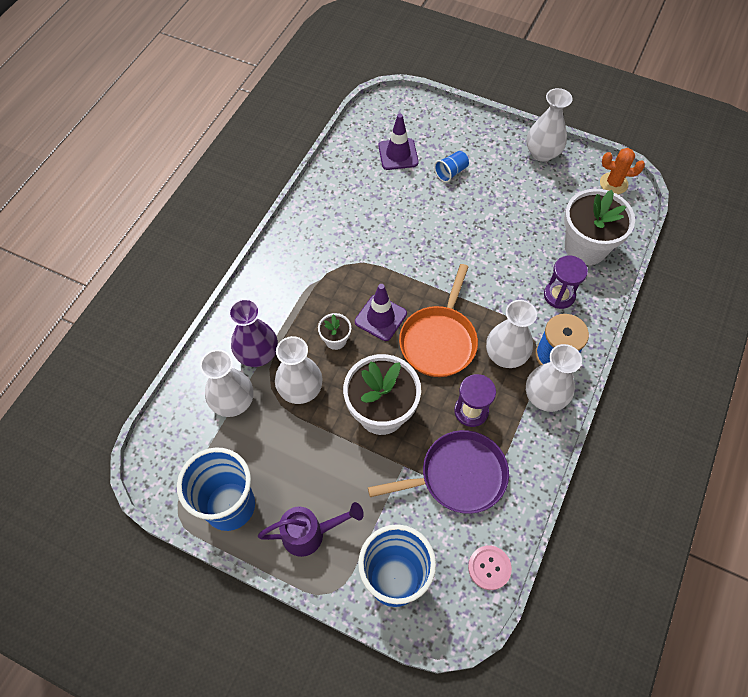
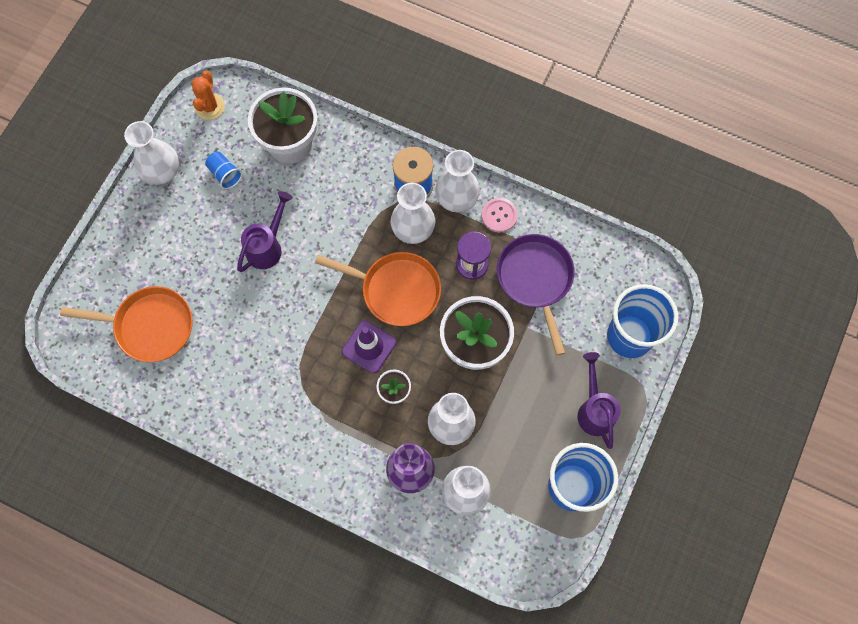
camera: 90 degrees left, 10 degrees up
(398, 154) = (150, 326): purple traffic cone -> orange pan
(451, 172) = (181, 269): blue cup -> blue cup (225, 174)
(477, 234) = (268, 246): none -> purple watering can
(489, 568) = (615, 258): pink button -> pink button (499, 215)
(559, 295) = (346, 174): purple hourglass -> none

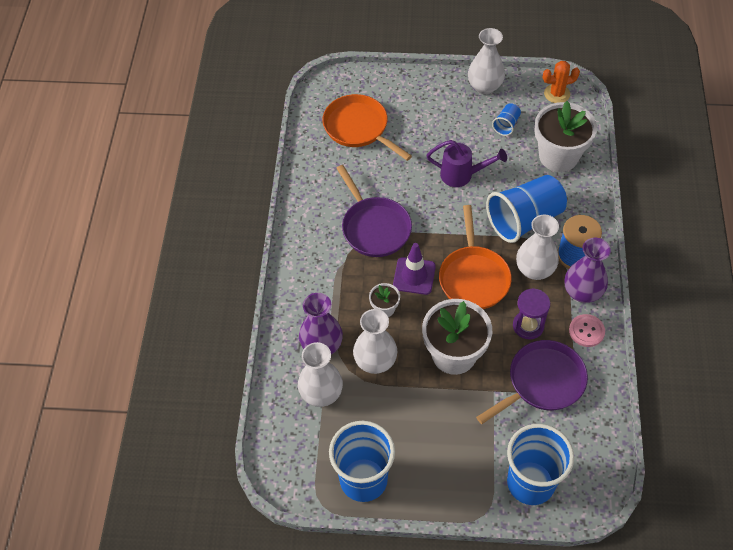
camera: 70 degrees right, 15 degrees down
(150, 326) = (358, 128): orange pan -> orange pan turned 150 degrees clockwise
(291, 362) = (374, 227): none -> purple pan
(351, 211) = (524, 220): none -> blue cup
(456, 199) = (582, 292): white vase -> purple vase
(594, 409) = (444, 475): purple watering can -> none

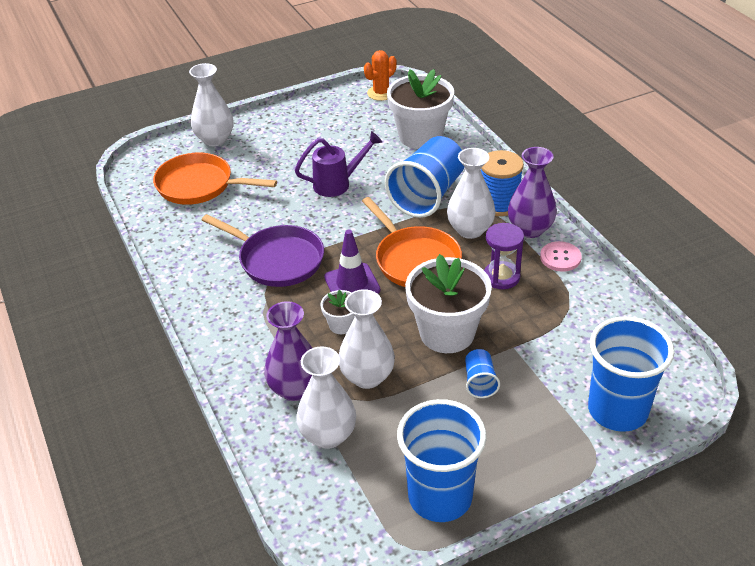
camera: 30 degrees left, 15 degrees down
(484, 87) = (307, 111): white vase -> white vase (215, 139)
(506, 125) = (351, 131): blue cup -> blue cup (480, 382)
(542, 382) = (554, 317): purple pan -> none

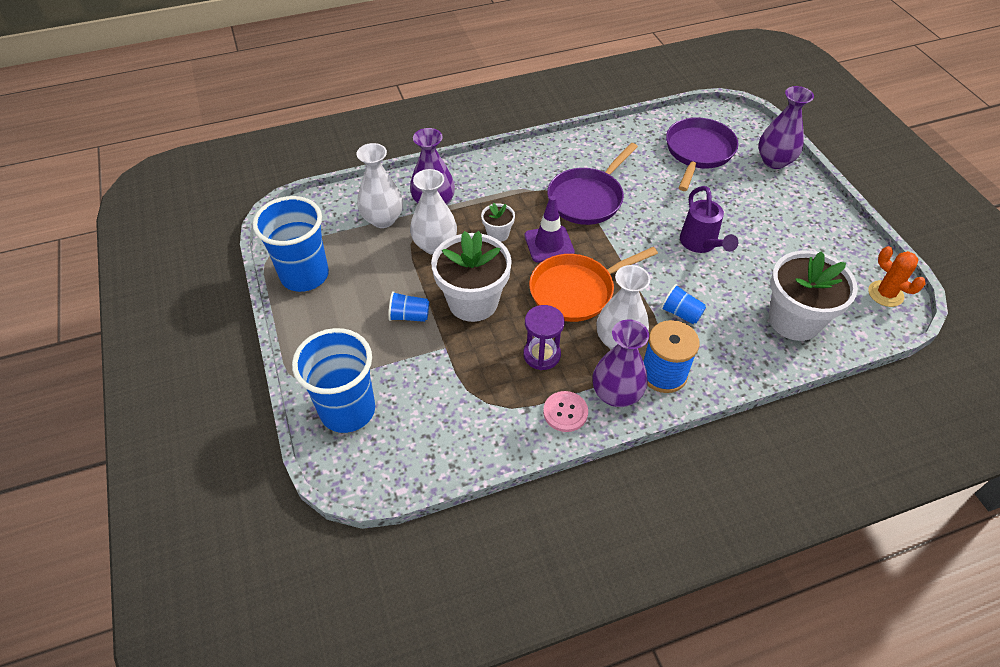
camera: 95 degrees right, 10 degrees up
(199, 185) = (698, 152): orange pan -> purple pan
(215, 139) = (774, 161): white vase -> purple vase
(428, 195) = (680, 313): blue cup -> blue cup, size x0.45

